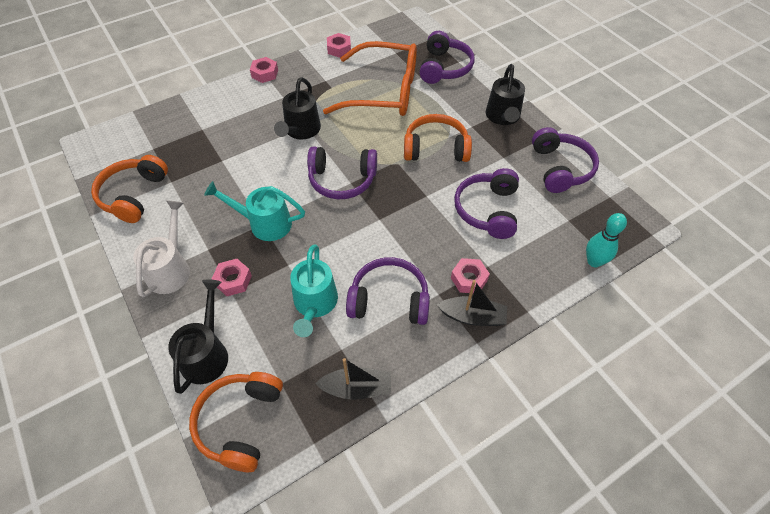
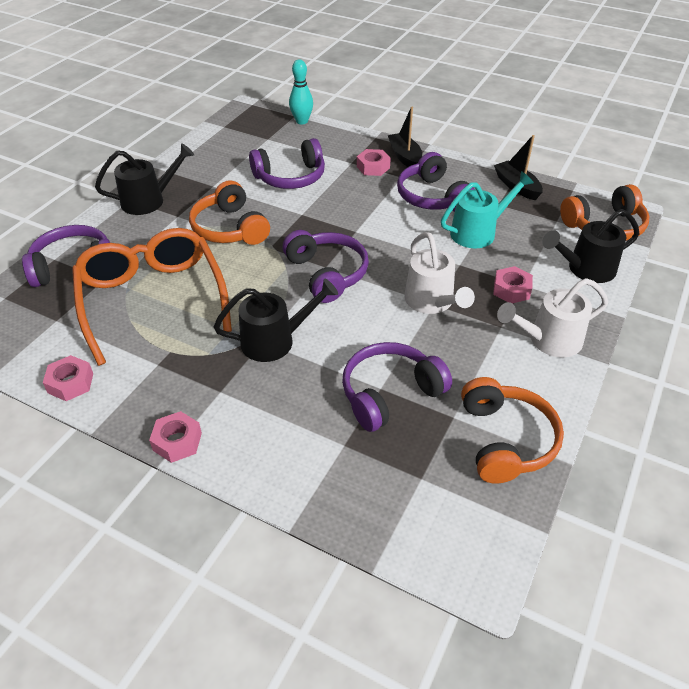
camera: 120 degrees left, 10 degrees down
(134, 195) = (505, 440): orange headphones -> orange headphones turned 75 degrees counterclockwise
(264, 223) = (432, 302): turquoise watering can -> white watering can
(560, 168) = (205, 154): purple headphones -> purple headphones (390, 394)

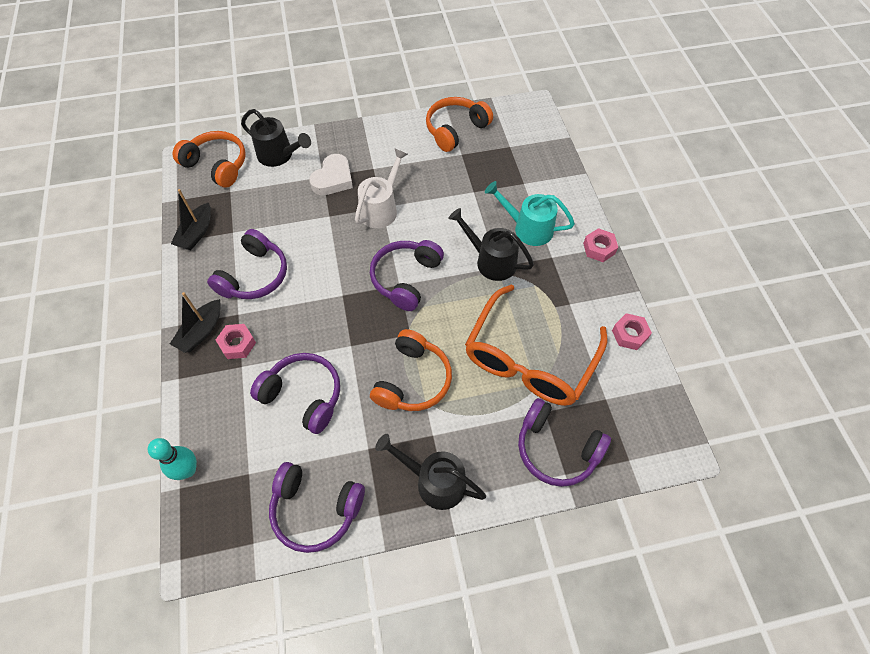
camera: 130 degrees left, 15 degrees up
(390, 394) = (473, 185): purple headphones -> purple headphones (316, 509)
(479, 232) = (281, 225): turquoise watering can -> turquoise watering can (527, 228)
(511, 290) = (333, 179): pink nut -> white heart
(548, 340) = (366, 144): white watering can -> none

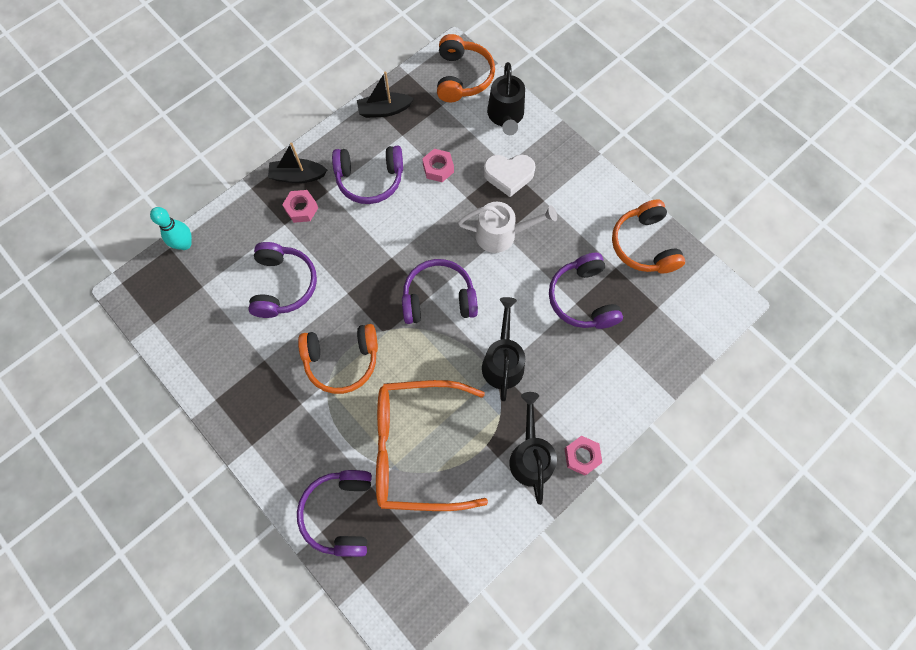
camera: 60 degrees right, 10 degrees up
(316, 509) = (198, 351): purple headphones -> purple headphones (582, 298)
(434, 481) = (262, 426): black watering can -> black watering can (530, 455)
(455, 130) = (644, 245): orange headphones -> orange headphones turned 120 degrees counterclockwise
(527, 228) = (563, 375): turquoise watering can -> none
(629, 334) = (496, 530): pink nut -> pink nut (438, 168)

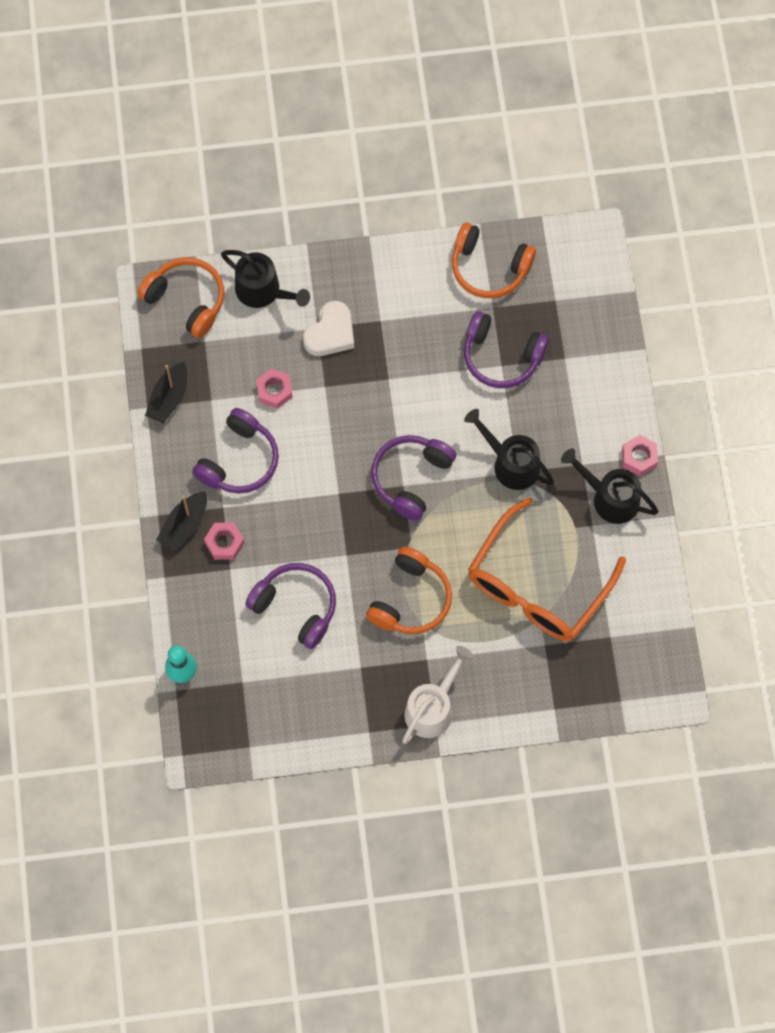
camera: 55 degrees left, 0 degrees up
(340, 513) = (550, 683): purple headphones -> none
(502, 234) = (388, 381): white watering can -> white watering can (433, 707)

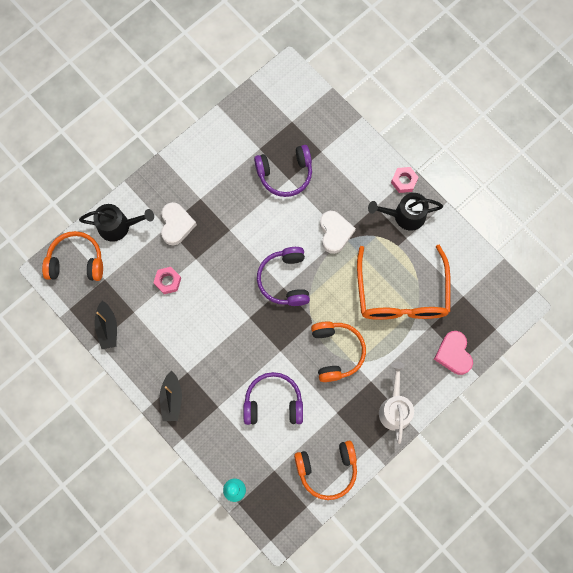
camera: 35 degrees left, 5 degrees up
(224, 543) = (203, 393): pink nut -> none
(239, 460) = (177, 337): purple headphones -> none
(489, 268) = (241, 127): orange headphones -> orange headphones (327, 469)
(510, 463) = (335, 233): black watering can -> white heart
(548, 695) = (453, 354): none -> pink heart

